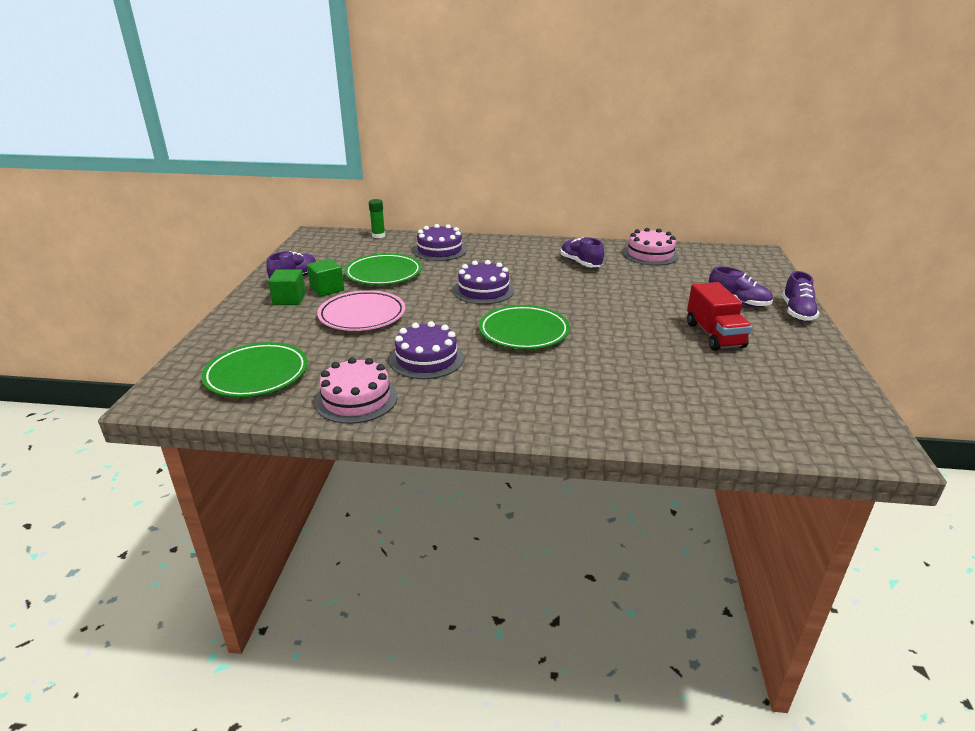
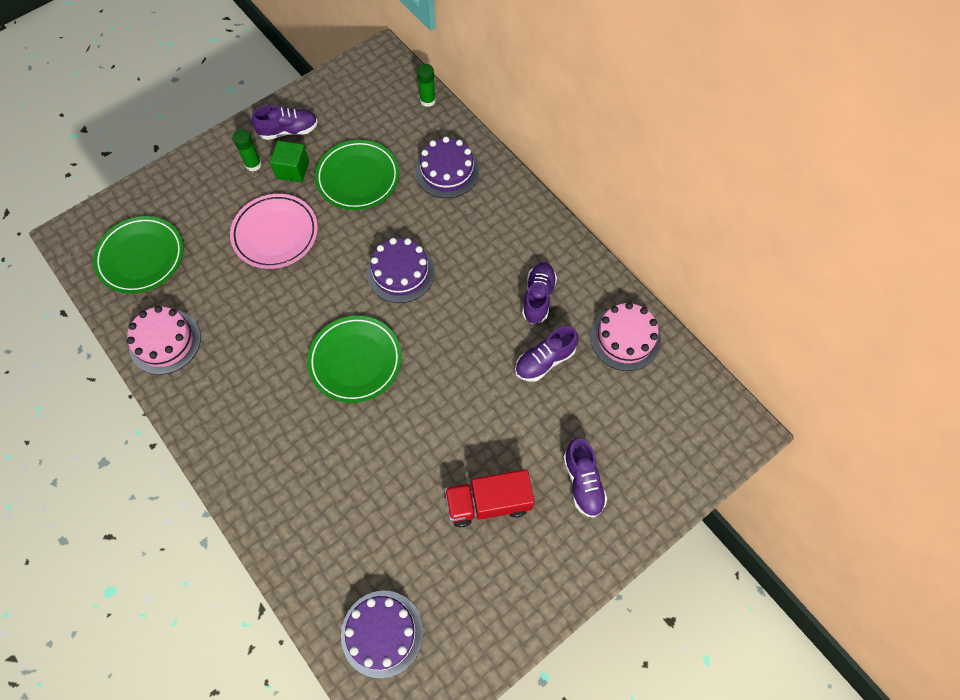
camera: 45 degrees right, 35 degrees up
(289, 299) = (253, 164): green cube -> green glue stick
(426, 359) = (252, 334): purple cake -> purple cake (382, 633)
(714, 335) = (488, 503): red truck -> red truck turned 45 degrees clockwise
(797, 312) = (611, 544): purple shoe -> purple shoe (544, 361)

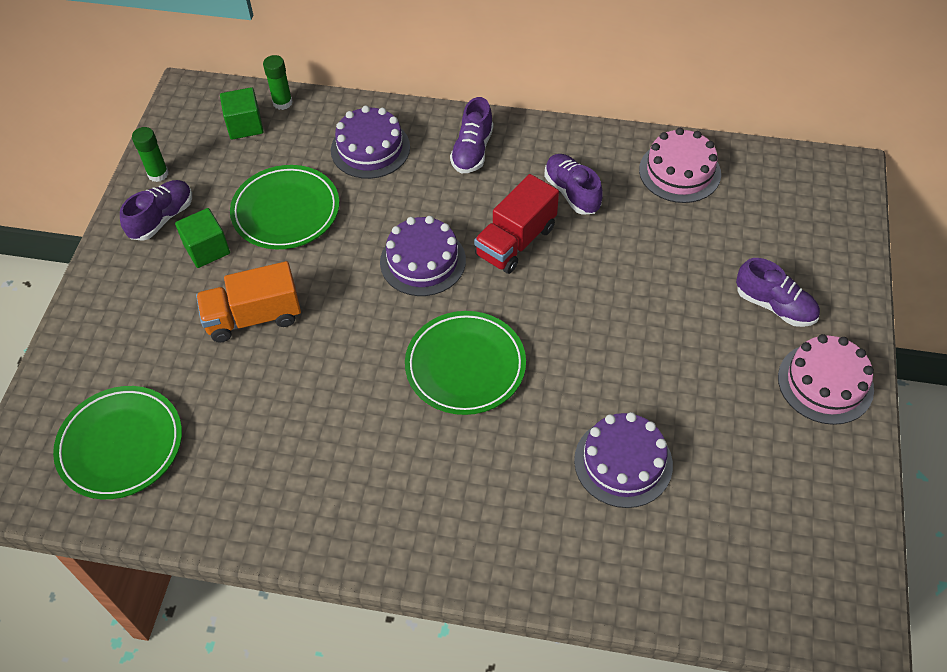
camera: 40 degrees left, 10 degrees down
(165, 341) = (242, 501): pink cake -> pink cake (825, 383)
(253, 164) = (156, 273): green glue stick -> green glue stick (158, 174)
(275, 234) = (253, 317): pink plate -> orange truck
(382, 633) = (755, 569): purple cake -> purple cake (623, 462)
(391, 101) = (245, 125): none -> green cube
(488, 503) = (719, 385): red truck -> red truck (516, 241)
(544, 361) = (635, 237): purple shoe -> purple shoe (472, 151)

